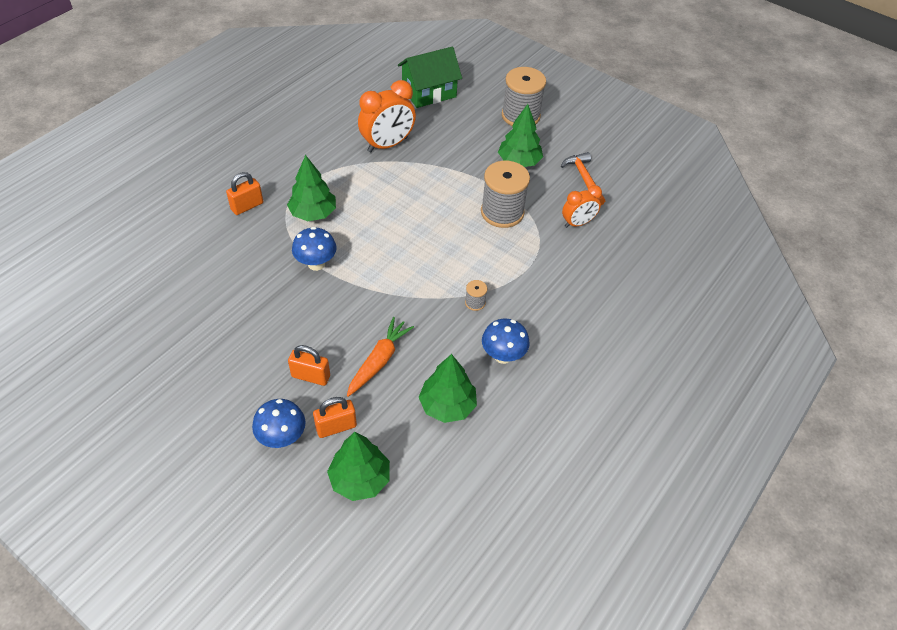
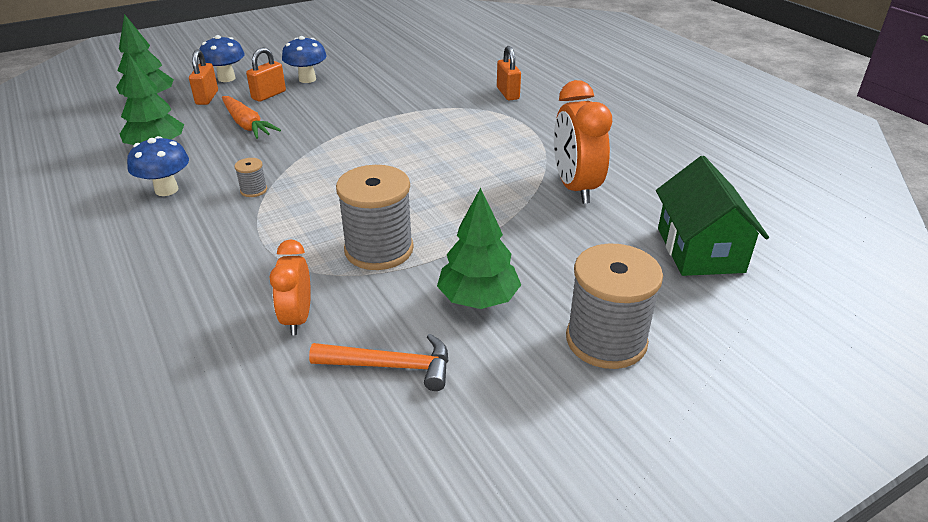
camera: 115 degrees right, 15 degrees down
(313, 213) = (474, 123): green tree -> none
(316, 264) = (398, 114): blue mushroom -> blue mushroom (307, 79)

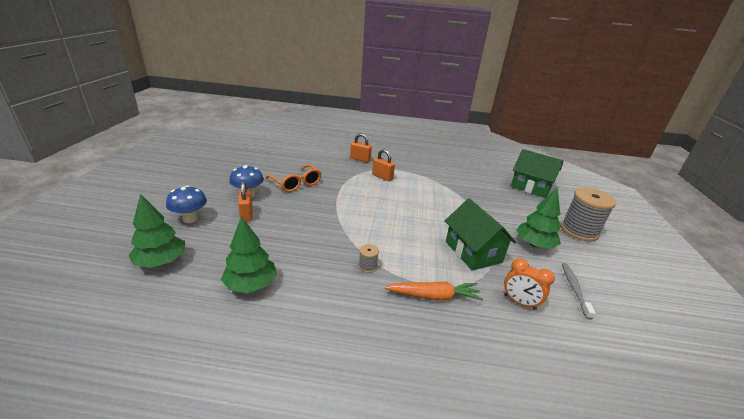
camera: 55 degrees left, 5 degrees down
(166, 190) = (324, 301): blue mushroom -> none
(207, 98) = (207, 237): orange padlock -> orange padlock (382, 177)
(247, 125) = (276, 237): orange carrot -> orange carrot (433, 296)
(372, 88) = (296, 183): none -> orange glasses
(379, 249) = (473, 252): grey spool -> green house
(390, 366) = (574, 289): orange hammer -> grey toothbrush
(575, 188) = (464, 186): orange clock -> none

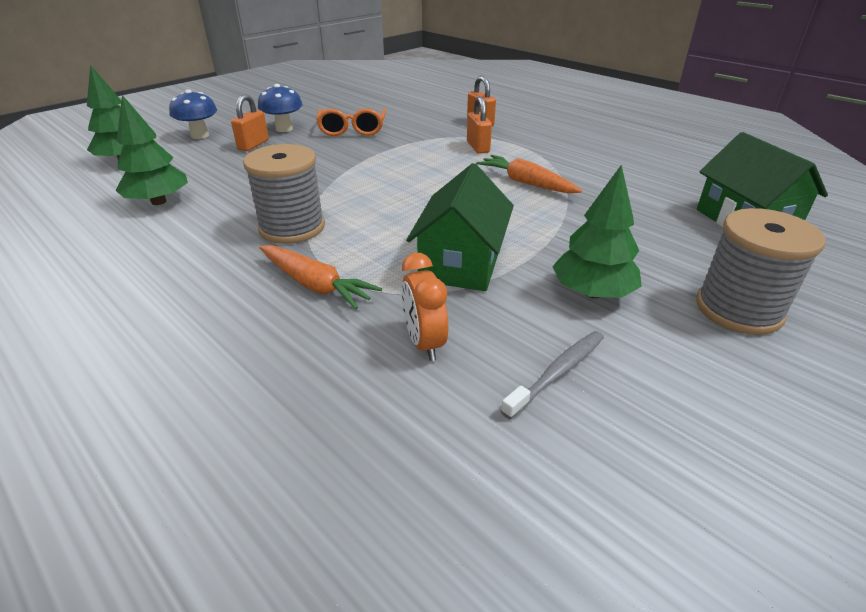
camera: 40 degrees right, 5 degrees up
(367, 266) = (292, 227): grey spool -> grey spool, size x2.31
(434, 193) = (526, 183): none -> orange carrot

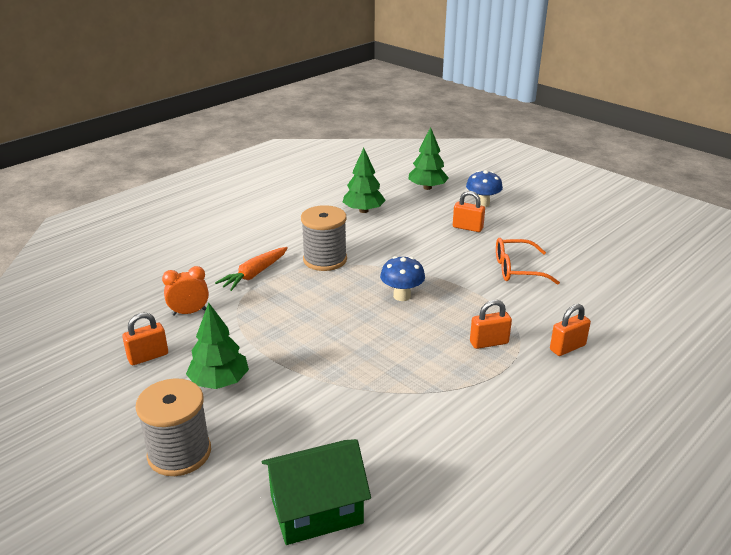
camera: 90 degrees right, 5 degrees down
(284, 129) = (509, 236): blue mushroom -> blue mushroom (402, 296)
(461, 263) = (268, 326): green house -> none
(526, 183) = (402, 368): orange carrot -> none
(557, 373) = (148, 356): grey toothbrush -> orange padlock

